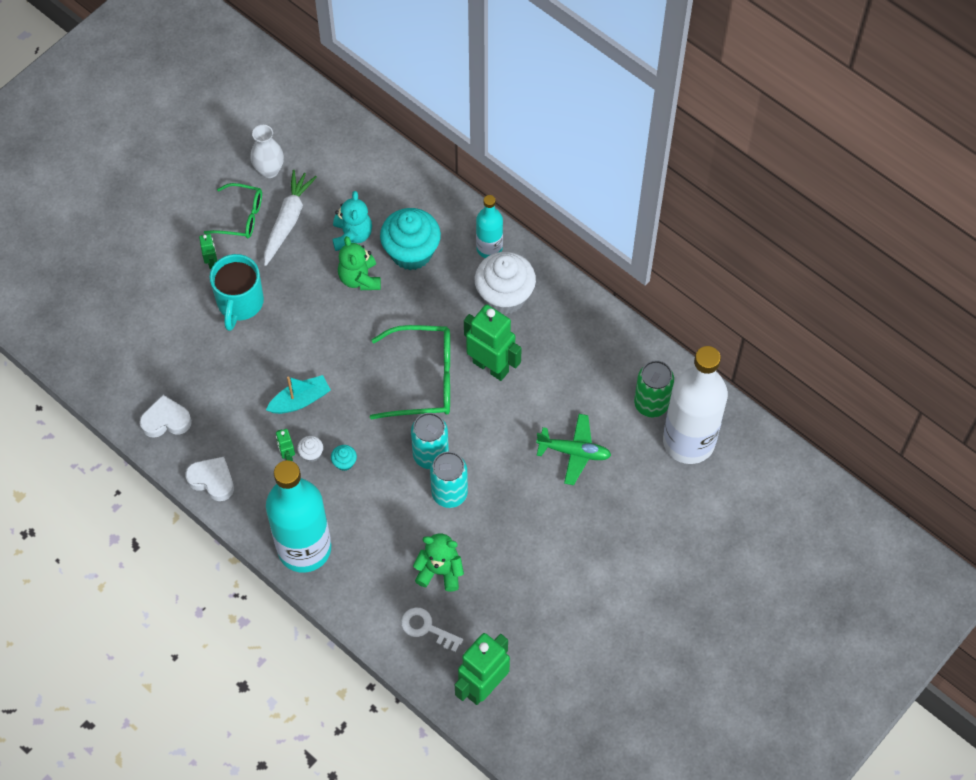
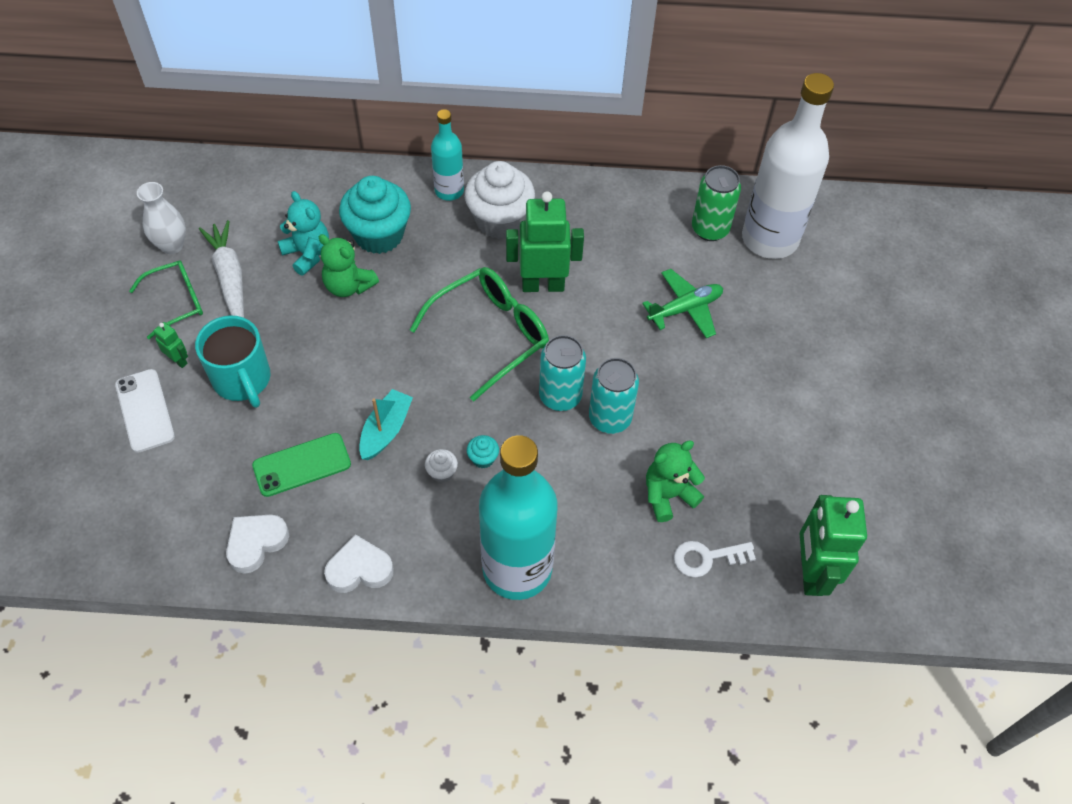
camera: 40 degrees left, 5 degrees down
(166, 284) = (145, 410): none -> white phone
(231, 388) = (302, 465): none -> green phone
(287, 454) = (418, 490): green robot -> none

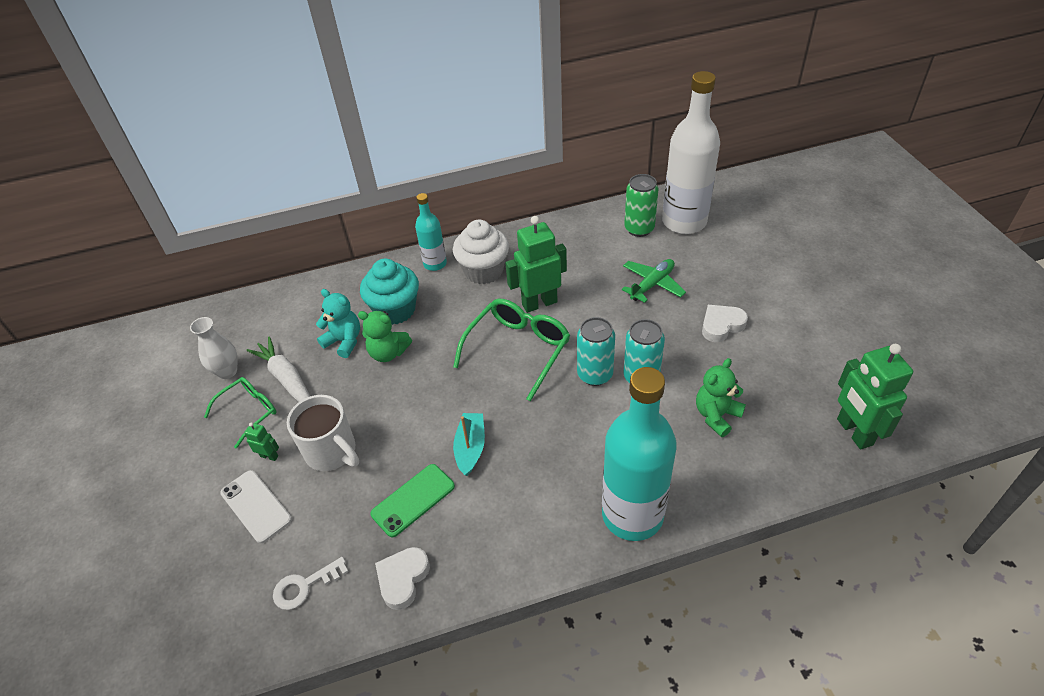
camera: 15 degrees left, 10 degrees down
(243, 380) = (332, 452): turquoise mug -> white mug
(359, 569) = (503, 565): white heart -> white heart (721, 325)
(442, 472) = (532, 463): white cupcake -> none
(483, 458) = (560, 441): turquoise cupcake -> none
(707, 558) = (772, 450): white key -> white key (305, 586)

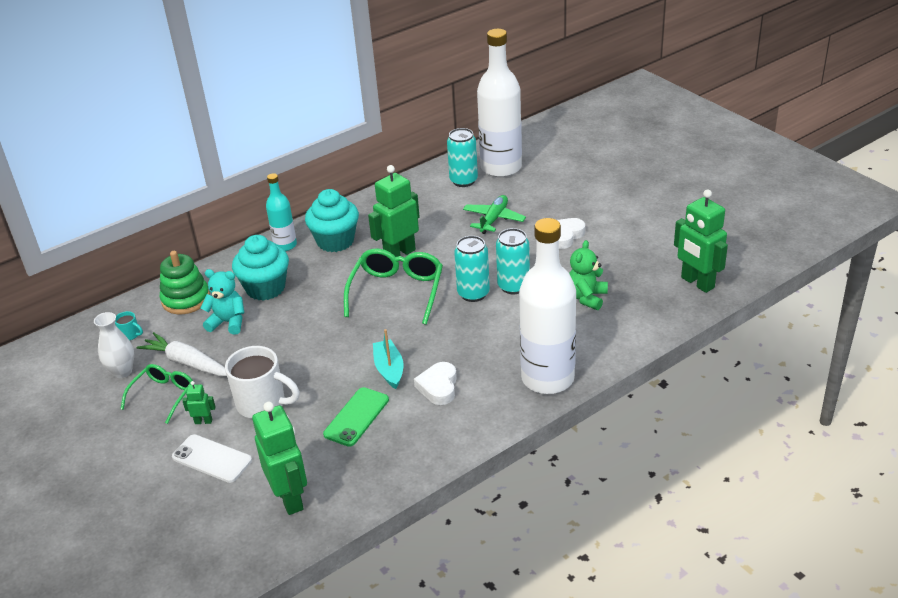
camera: 20 degrees left, 10 degrees down
(254, 330) = (130, 335): none -> turquoise mug
(305, 586) = (290, 498): white key -> green robot
(319, 303) = (186, 299): none -> green stacking toy
(388, 353) = (276, 321): green teddy bear -> none
(403, 579) = (375, 470): white heart -> white heart (438, 387)
(484, 271) = (335, 241): white cupcake -> turquoise cupcake
(632, 515) = (547, 378): turquoise bottle -> white bottle
(639, 229) = (463, 181): green can -> turquoise can

